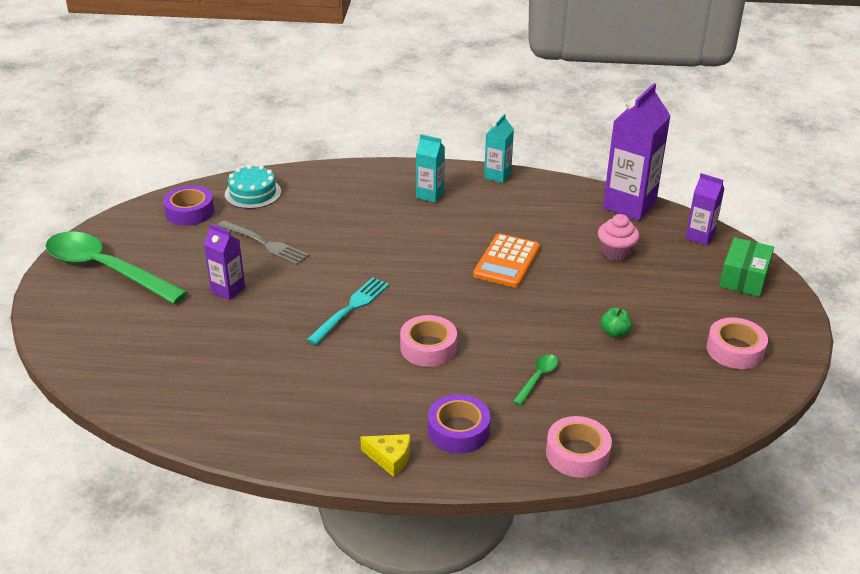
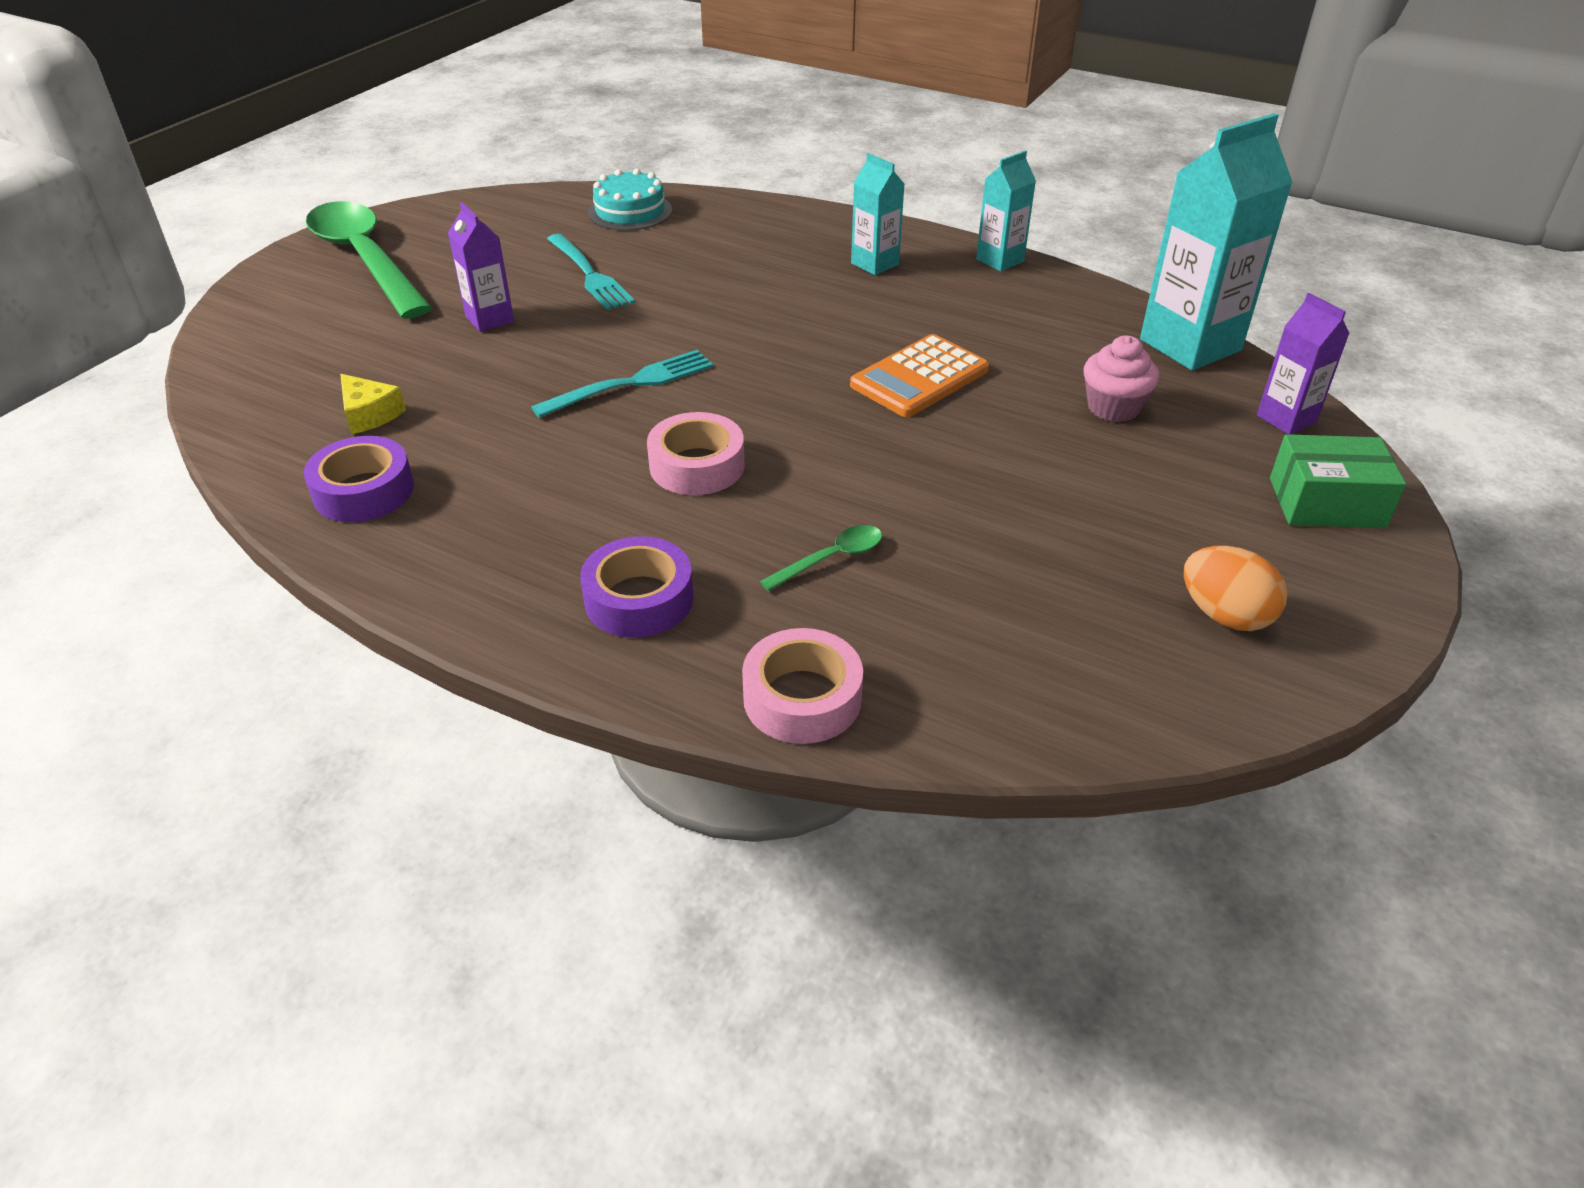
camera: 25 degrees right, 5 degrees up
(189, 212) = (529, 216): purple tape -> purple tape (364, 491)
(265, 244) = (589, 274): grey fork -> turquoise fork
(390, 458) = (502, 607): yellow cheese -> yellow cheese (369, 414)
(614, 332) = (1018, 526): green apple -> none
(629, 205) = (1190, 345): purple carton -> turquoise carton
(735, 350) = (1224, 615): pink tape -> orange egg
(744, 278) = (1326, 503): green box -> green box turned 45 degrees clockwise

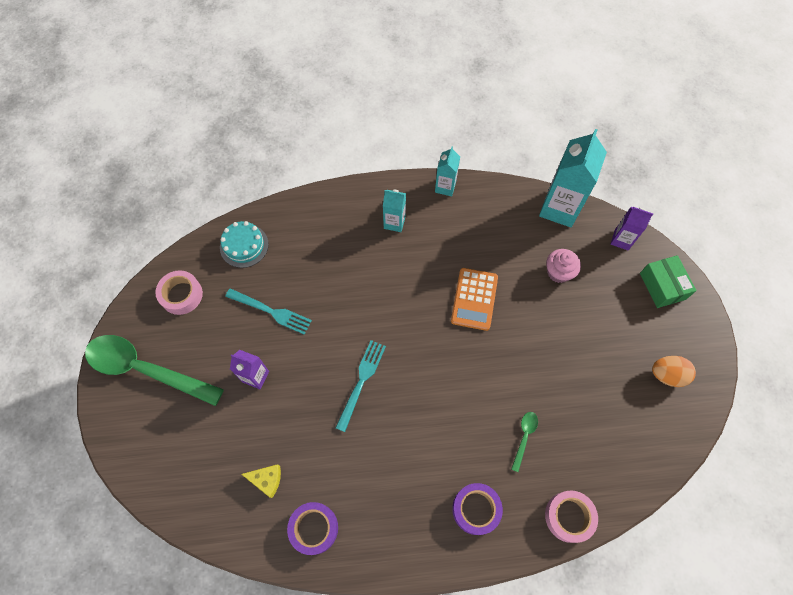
camera: 35 degrees left, 25 degrees up
(697, 466) = (433, 417): pink tape -> pink tape (181, 295)
(1326, 503) = (662, 286): green box -> green box turned 75 degrees counterclockwise

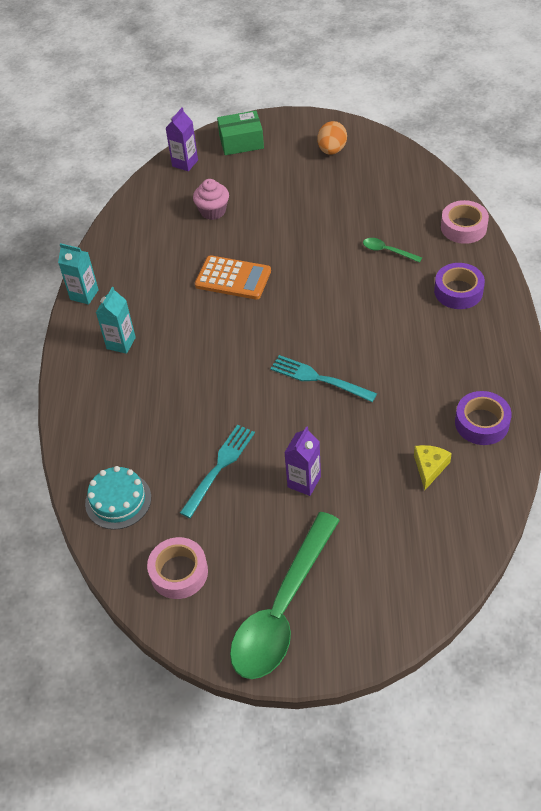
camera: 80 degrees left, 15 degrees down
(559, 208) = (137, 203): turquoise carton -> none

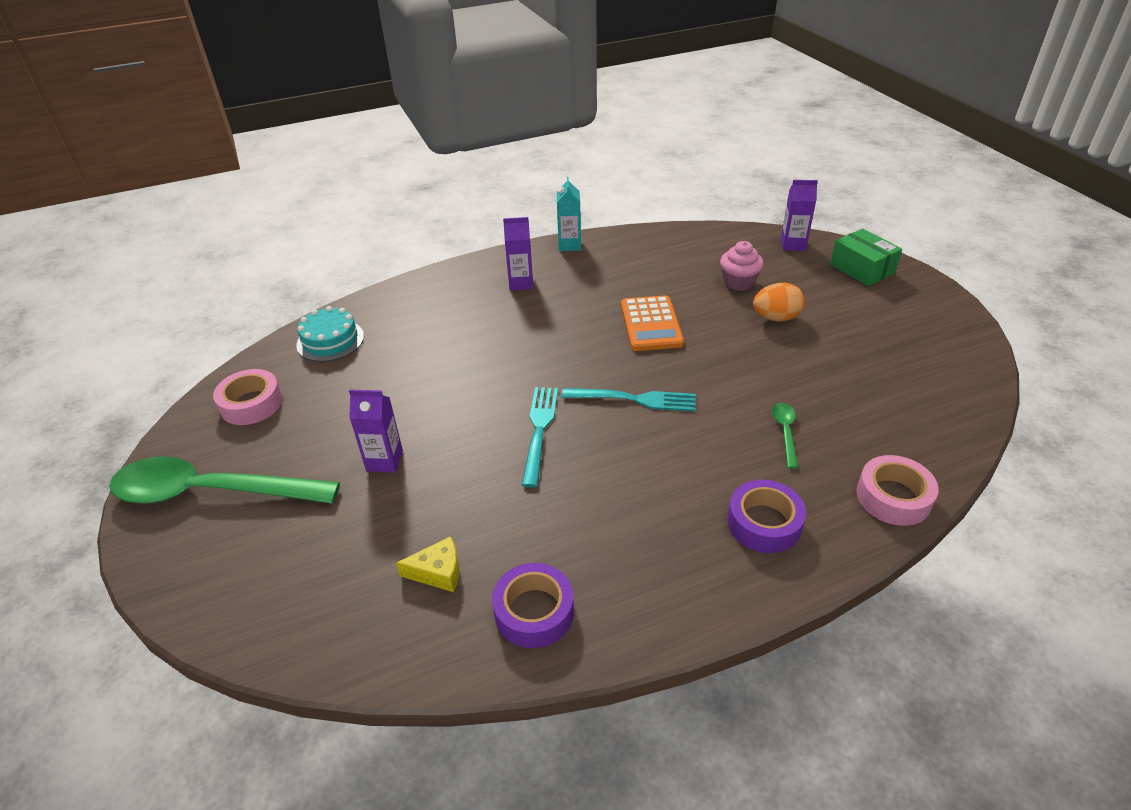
camera: 65 degrees right, 10 degrees down
(121, 343) = (521, 283): turquoise carton -> purple carton
(219, 467) = (387, 392): turquoise fork -> turquoise fork (634, 399)
(332, 150) = (919, 336): orange egg -> orange egg (776, 318)

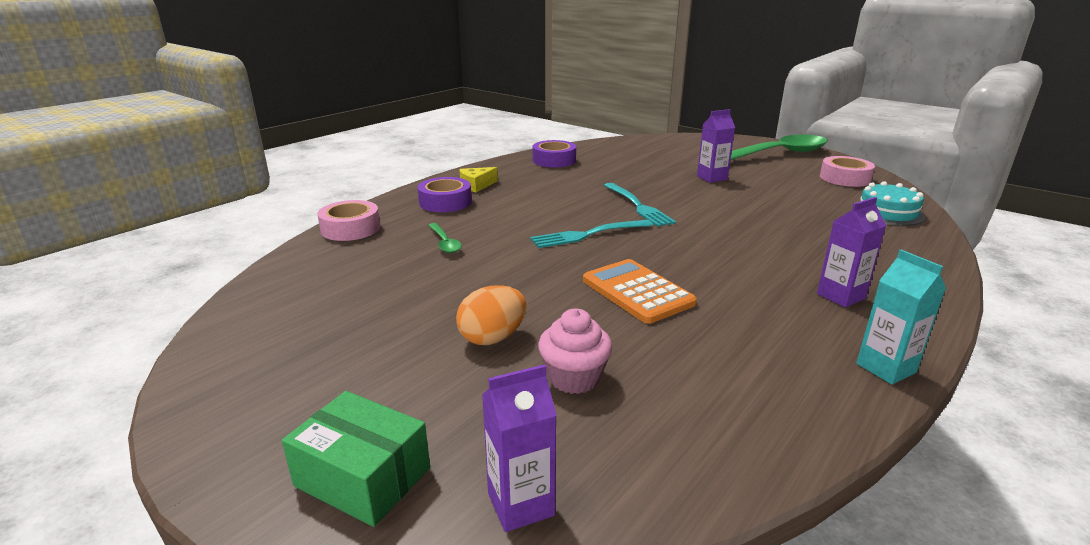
camera: 150 degrees right, 15 degrees down
(438, 572) = (616, 159): yellow cheese -> yellow cheese (476, 185)

